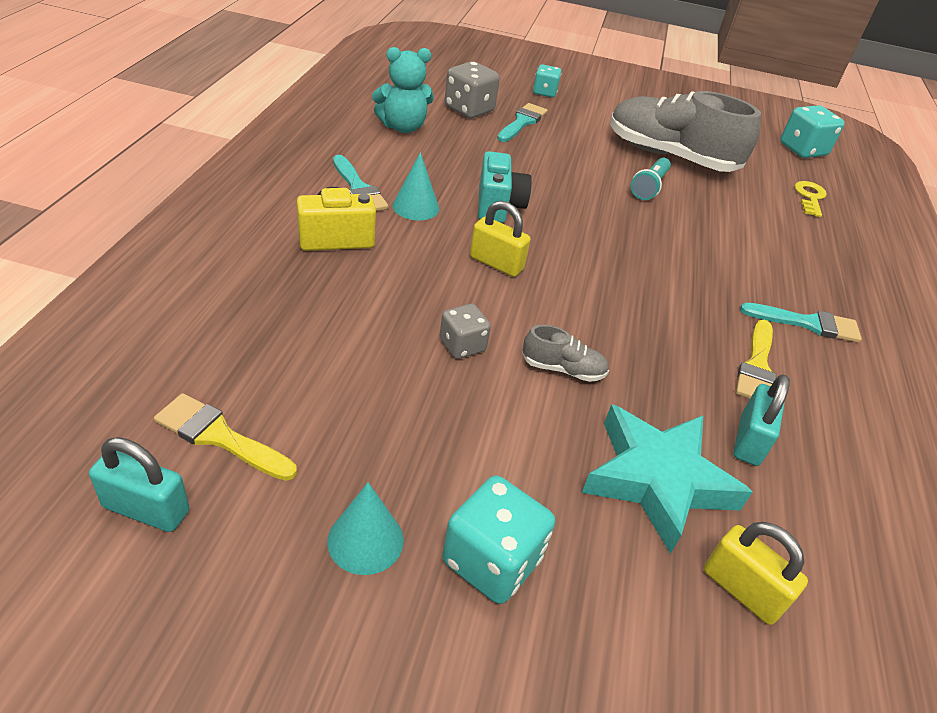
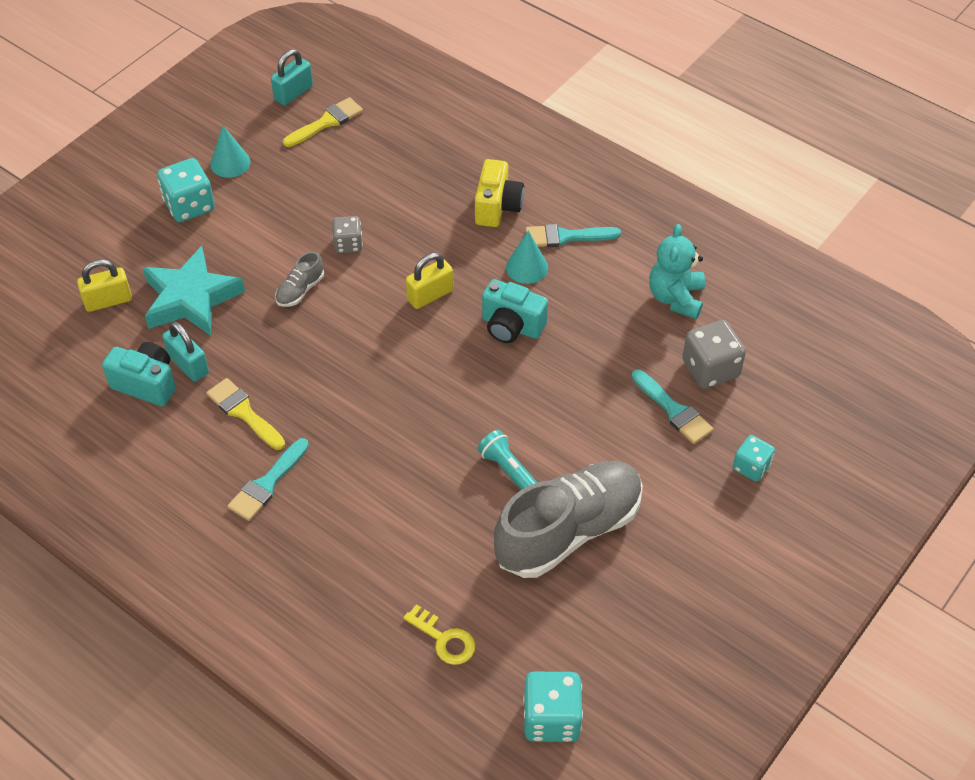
camera: 120 degrees right, 10 degrees up
(811, 473) = (146, 384): none -> turquoise camera

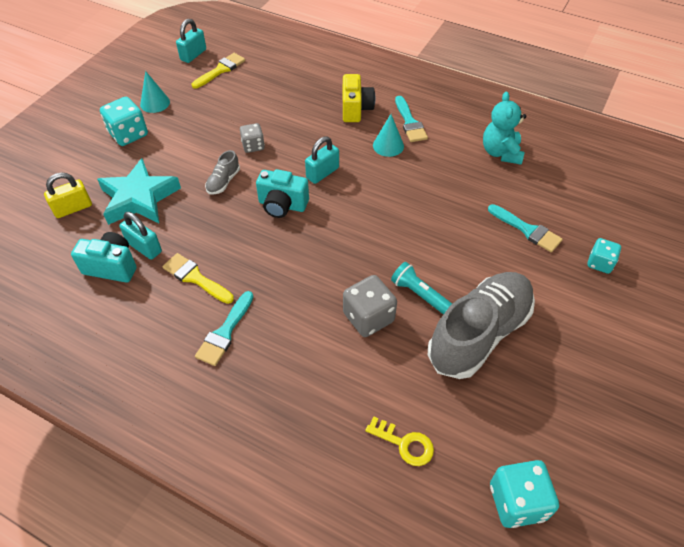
camera: 10 degrees left, 0 degrees up
(430, 295) = (322, 173): yellow padlock -> turquoise padlock
(511, 326) = (389, 187): turquoise camera -> turquoise camera (282, 205)
(565, 237) = (410, 122): turquoise brush -> turquoise brush turned 90 degrees counterclockwise
(710, 369) = (543, 197): grey dice -> grey dice (368, 317)

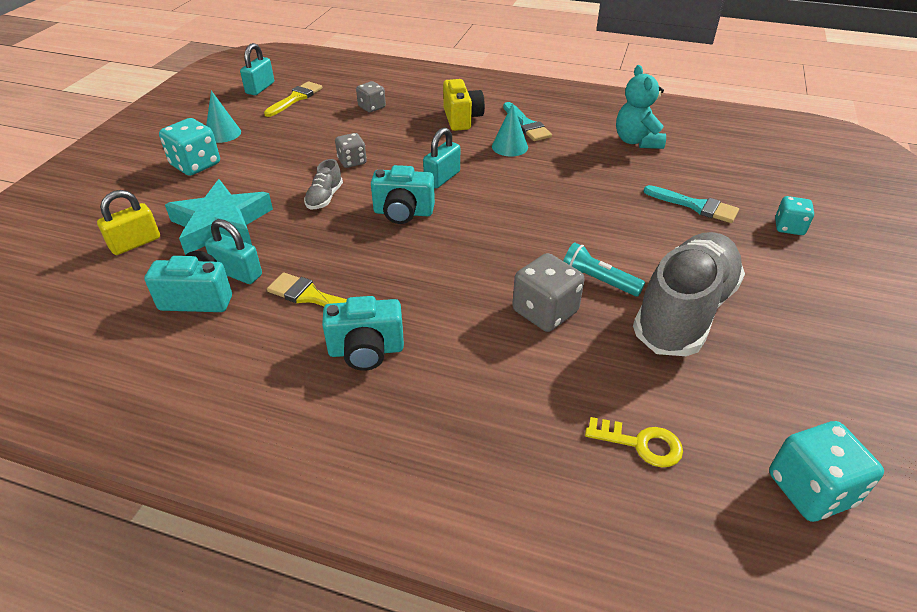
camera: 10 degrees left, 10 degrees down
(225, 332) = (366, 351): turquoise brush -> turquoise camera
(282, 87) = (372, 107): none -> grey dice

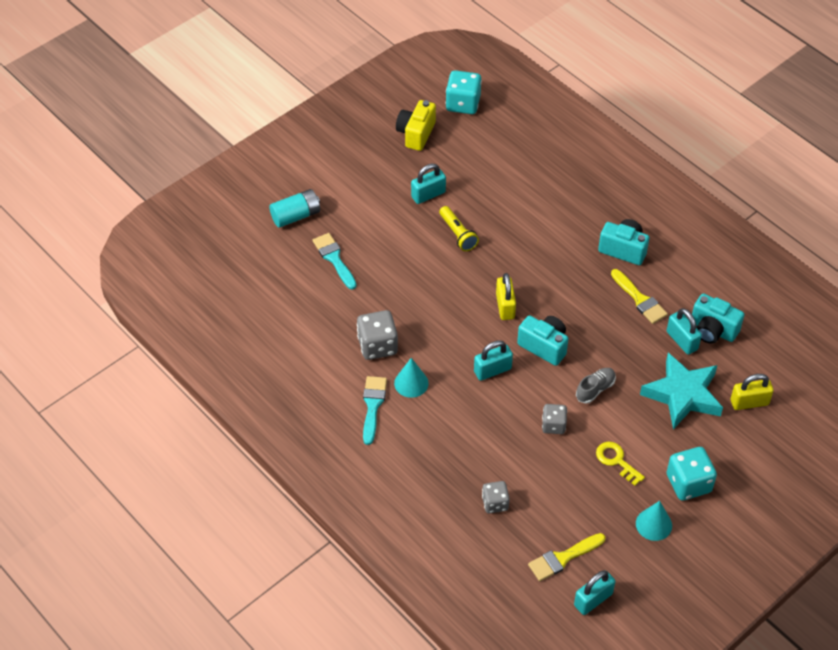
camera: 150 degrees left, 10 degrees up
(462, 119) = (423, 442): yellow camera -> yellow camera (416, 134)
(474, 231) = (505, 306): none -> yellow padlock
(545, 311) = (506, 229): grey dice -> grey dice (377, 346)
(597, 280) = (458, 234): turquoise flashlight -> yellow flashlight
(637, 141) = (302, 340): turquoise teddy bear -> none
(641, 444) = (517, 148): yellow key -> yellow key (616, 461)
(684, 312) = (428, 195): grey shoe -> turquoise padlock
(789, 227) = (296, 216): turquoise dice -> turquoise battery

